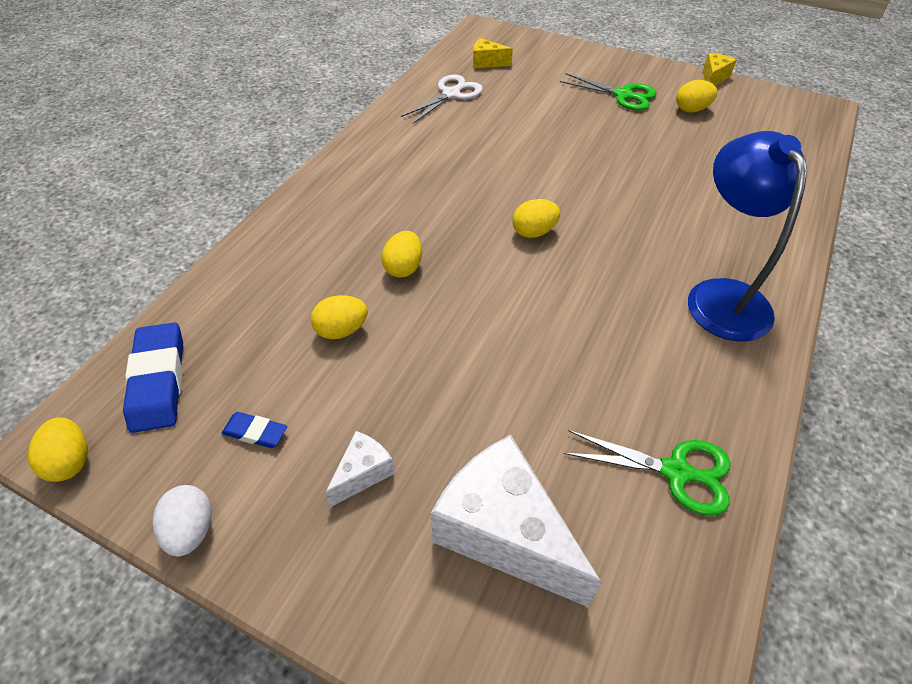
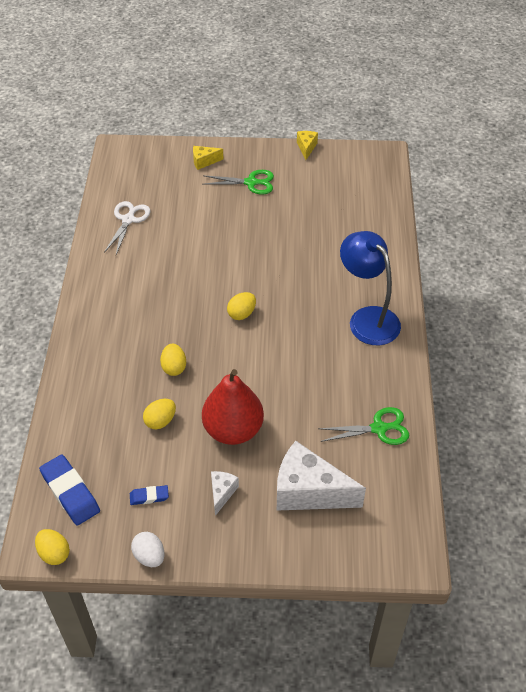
camera: 25 degrees left, 0 degrees up
(436, 381) = (233, 430): none -> red pear
(487, 62) = (139, 181): yellow cheese -> yellow cheese (204, 162)
(691, 110) = (302, 181): yellow egg -> none

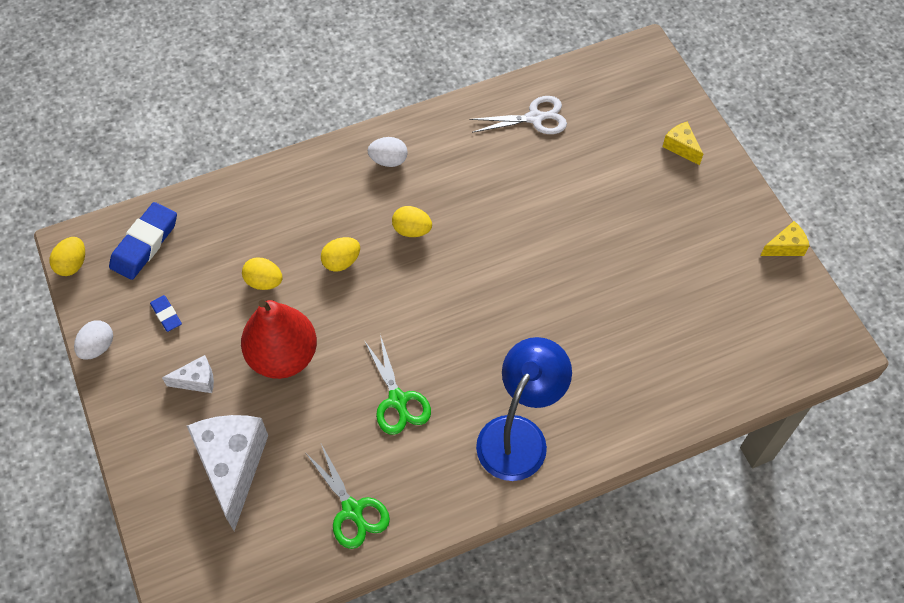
camera: 65 degrees right, 10 degrees up
(104, 310) = (388, 160): none -> white egg
(242, 314) = (453, 294): yellow egg -> yellow egg (412, 230)
(251, 183) = (677, 213): green scissors -> green scissors (398, 401)

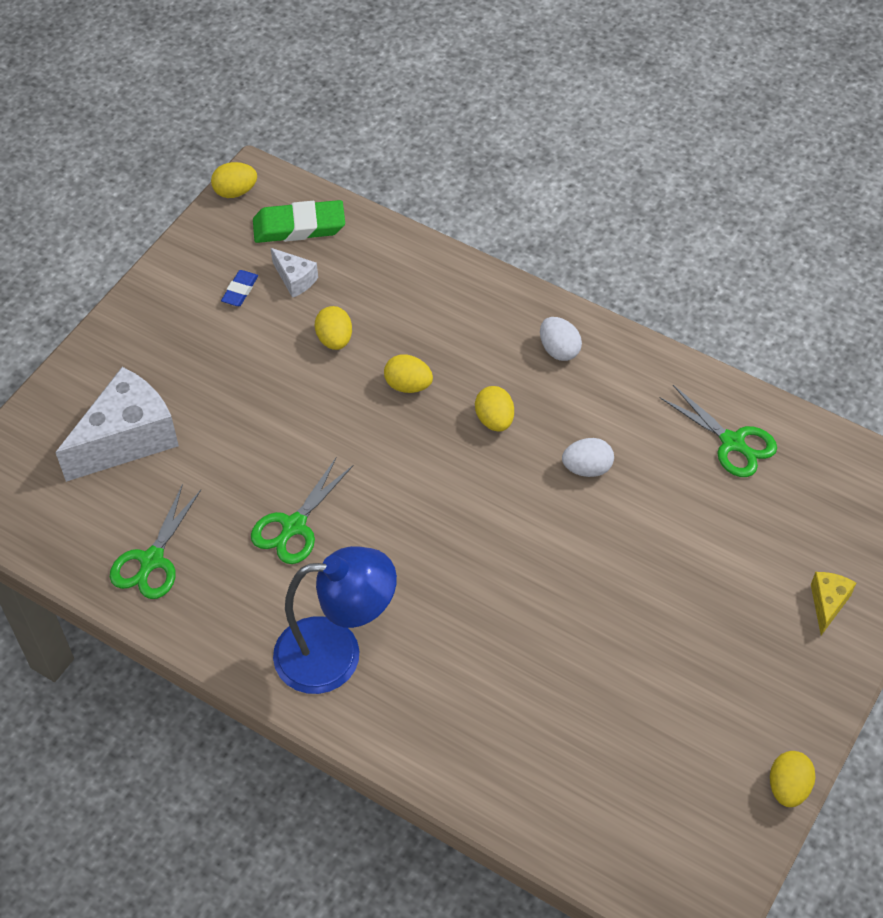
camera: 55 degrees right, 5 degrees down
(98, 347) = (169, 264): white egg -> white egg (587, 468)
(144, 244) = (299, 226): blue eraser -> green eraser
(197, 380) = (192, 356): white cheese -> white cheese (295, 279)
(283, 356) = (268, 405): red pear -> none
(535, 118) = (733, 443): white scissors -> green scissors
(785, 247) = (788, 787): yellow cheese -> yellow egg

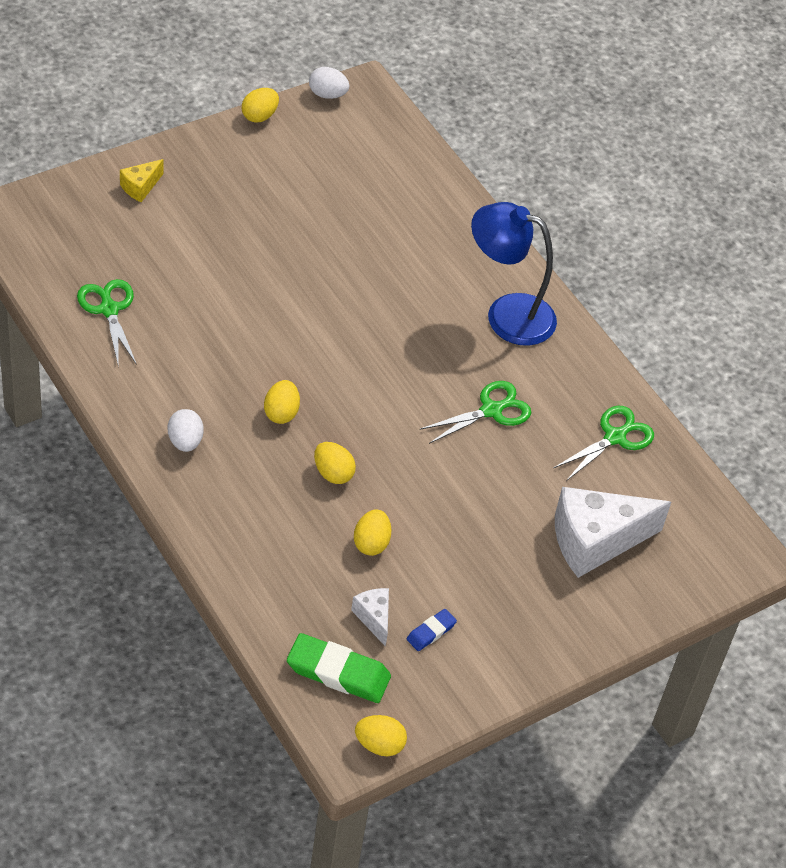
camera: 160 degrees left, 5 degrees down
(587, 468) = (236, 345): white egg -> white egg (327, 94)

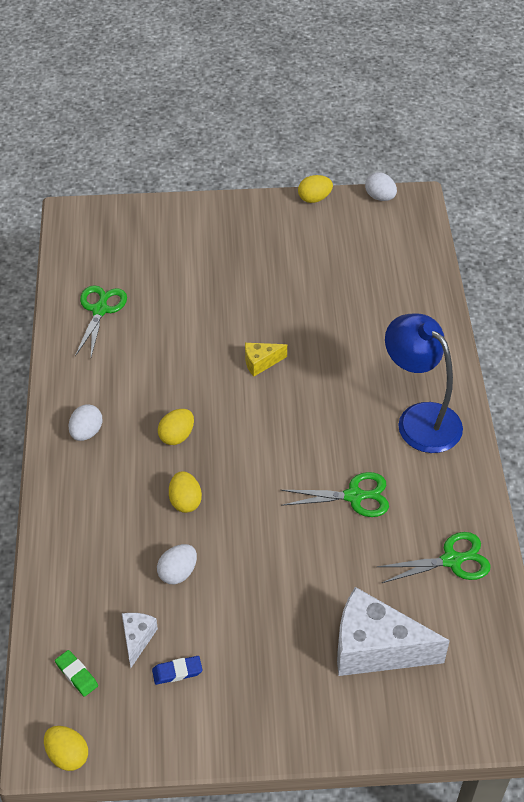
camera: 35 degrees right, 0 degrees up
(140, 187) = (186, 225): yellow cheese -> yellow cheese (261, 363)
(338, 672) = (76, 675): green eraser -> green eraser, size x0.52
(371, 543) = (178, 572): yellow egg -> white egg

